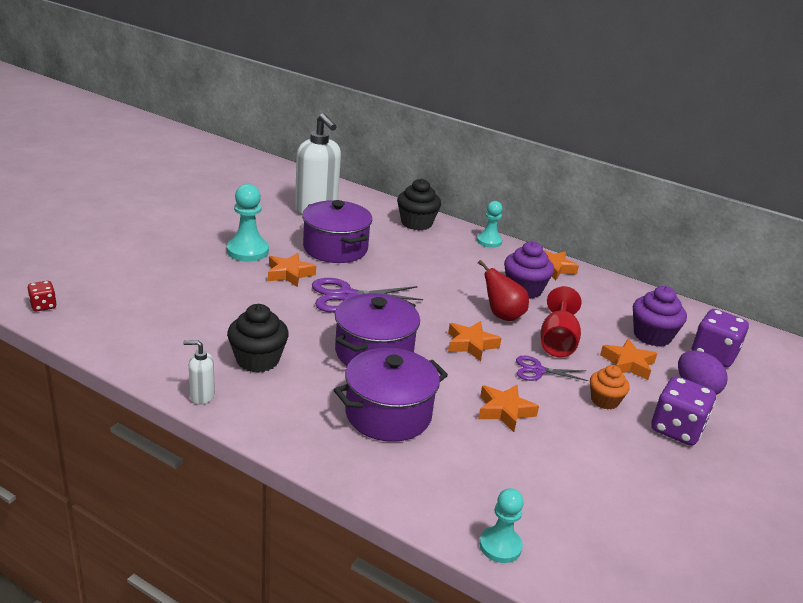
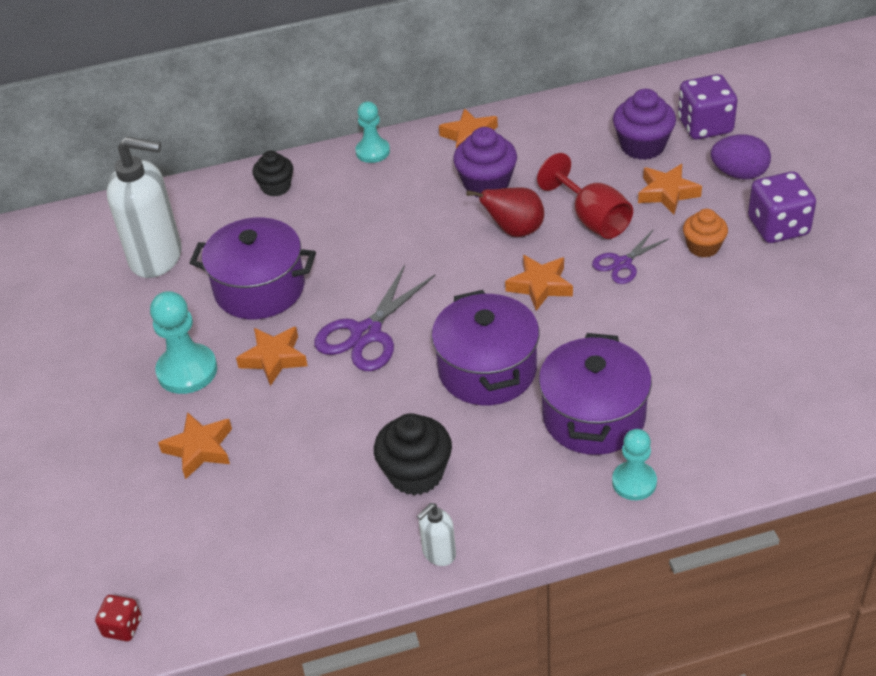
camera: 40 degrees left, 15 degrees up
(416, 223) = (276, 187): black cupcake -> black cupcake, size x0.66
(500, 546) = (823, 443): turquoise pawn -> turquoise pawn (634, 482)
(504, 411) = (660, 327): orange star -> orange star (200, 449)

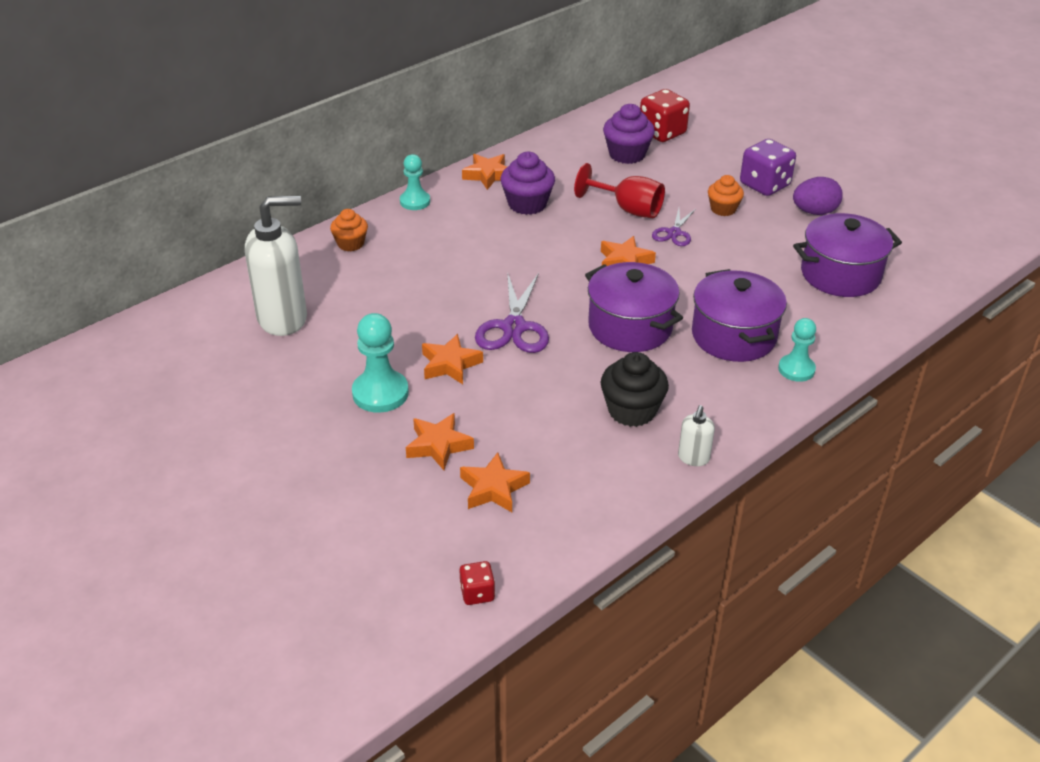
camera: 30 degrees left, 5 degrees down
(259, 288) = (396, 318): purple pot -> purple pot (840, 274)
(276, 187) = (350, 244): black cupcake -> orange cupcake
(514, 231) = (575, 230): red pear -> none
(667, 193) = (669, 181): orange star -> orange star (493, 488)
(705, 126) = (662, 133): purple dice -> red dice
(739, 174) = (711, 158): purple egg -> purple egg (814, 212)

